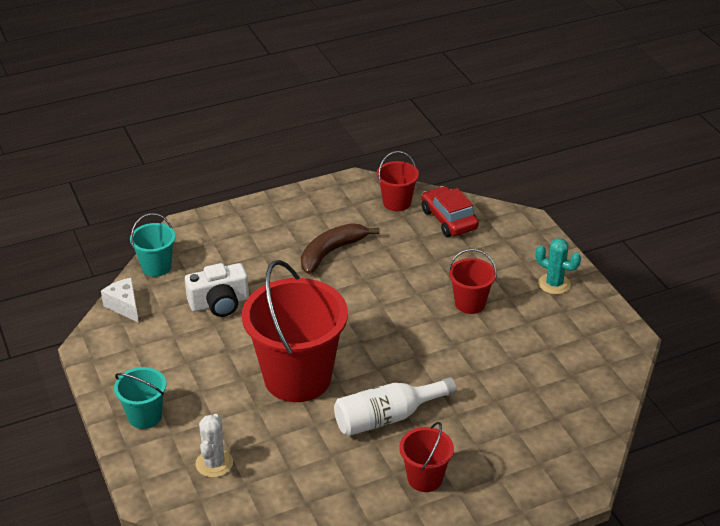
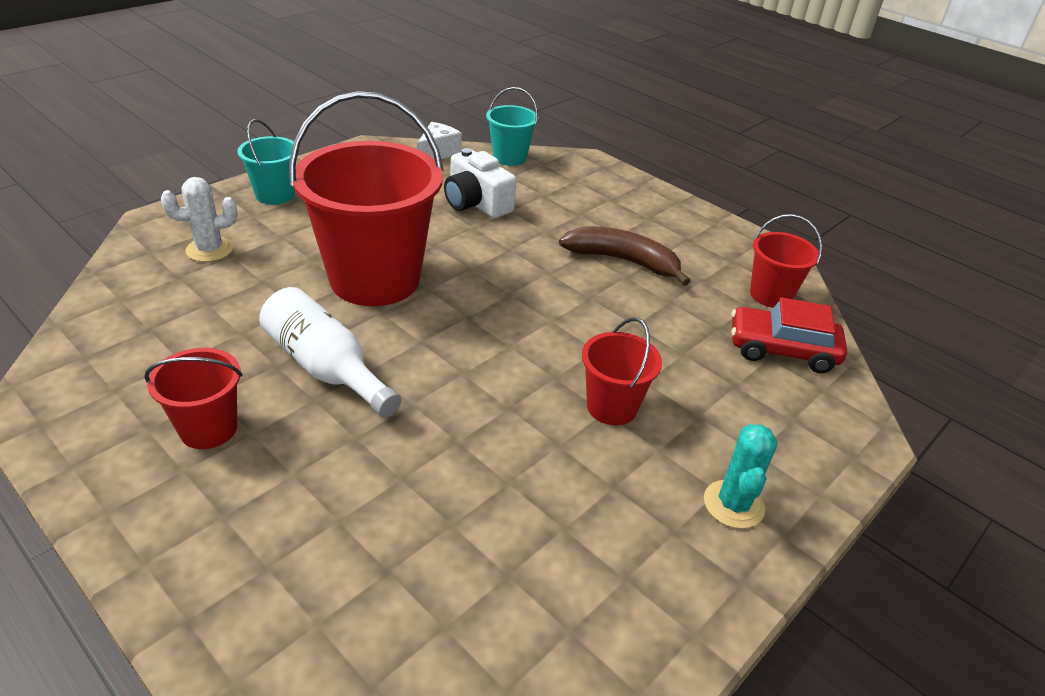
camera: 65 degrees right, 0 degrees up
(449, 220) = (782, 350): red car -> red car turned 120 degrees counterclockwise

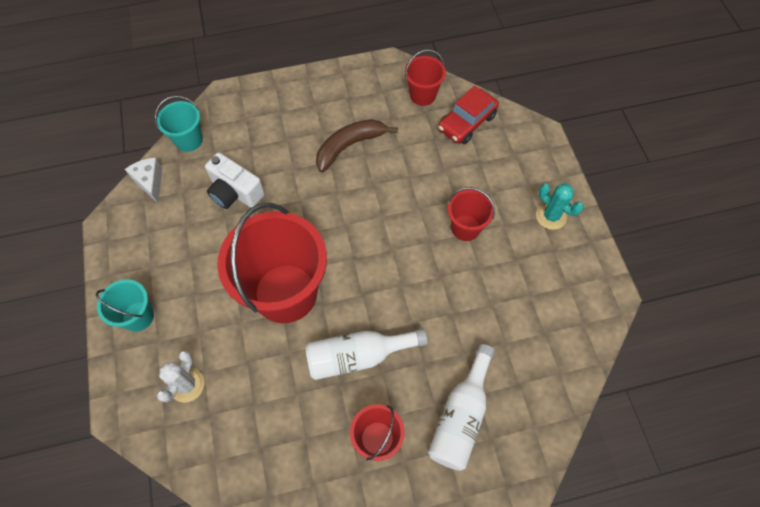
camera: 55 degrees left, 25 degrees up
(289, 512) = (461, 416): none -> white bottle
(476, 203) = (235, 192): white camera -> white camera turned 45 degrees clockwise

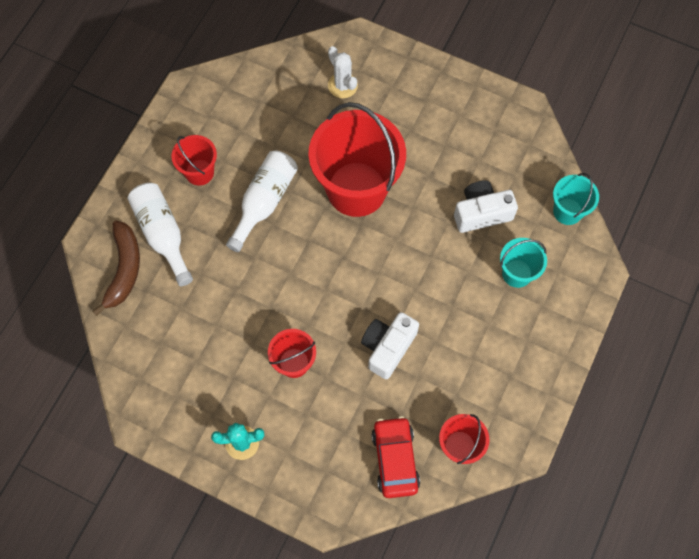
camera: 130 degrees right, 5 degrees up
(138, 316) = (423, 85): turquoise bucket -> turquoise bucket (517, 273)
(150, 182) = (544, 158): white cheese -> none
(349, 146) = (454, 335): brown banana -> brown banana (124, 269)
(396, 178) = (388, 347): none -> white camera

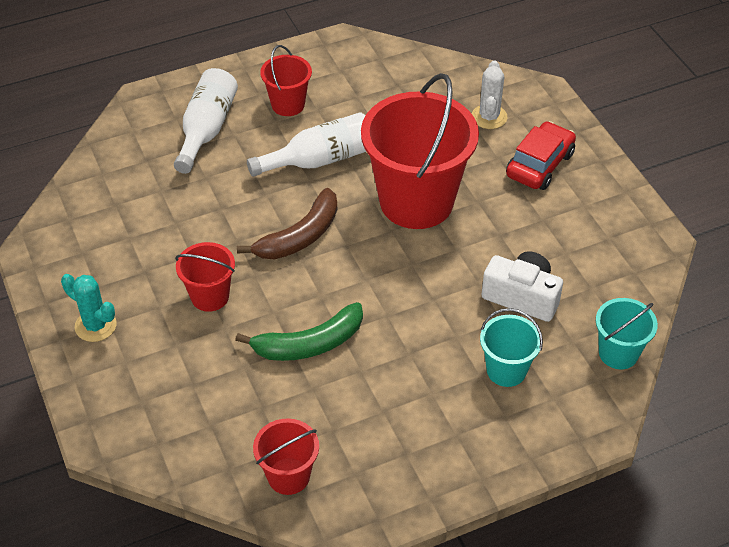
camera: 40 degrees right, 20 degrees down
(124, 269) = (147, 134): brown banana -> brown banana (300, 236)
(388, 347) = (309, 344): white camera -> green banana
(395, 459) = (214, 440): red car -> red car (539, 165)

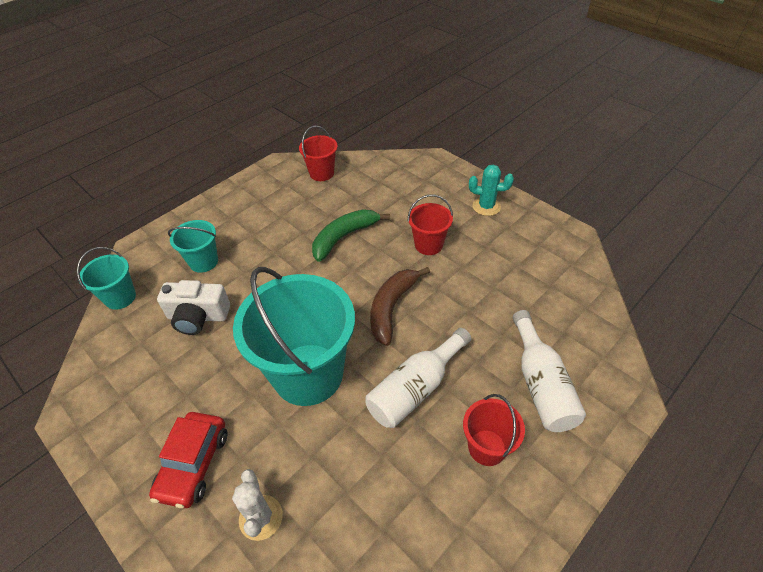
camera: 160 degrees right, 0 degrees up
(416, 201) = (308, 374): red bucket -> turquoise bucket

